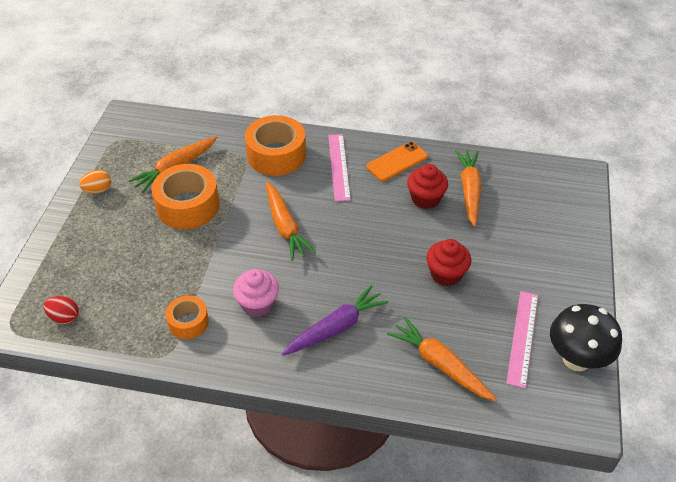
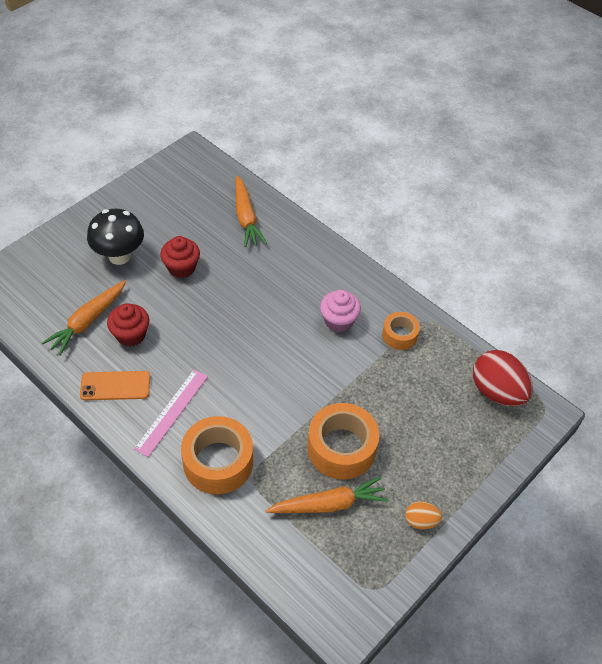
camera: 150 degrees left, 5 degrees up
(65, 317) = (497, 392): red egg -> red egg, size x1.98
(285, 226) = (269, 376): orange carrot -> none
(335, 328) = (294, 274): purple carrot -> none
(522, 337) = (177, 204): pink ruler -> none
(576, 359) = (160, 177): black mushroom -> black mushroom (119, 256)

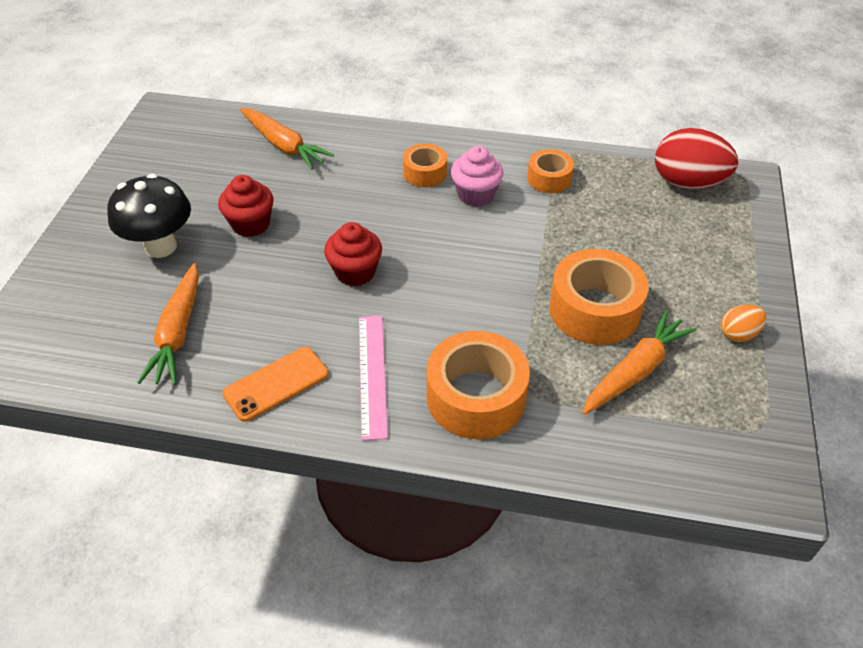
camera: 30 degrees left, 5 degrees down
(131, 335) = (248, 320): red cupcake -> red cupcake (355, 272)
(319, 286) = (425, 173): none -> orange tape

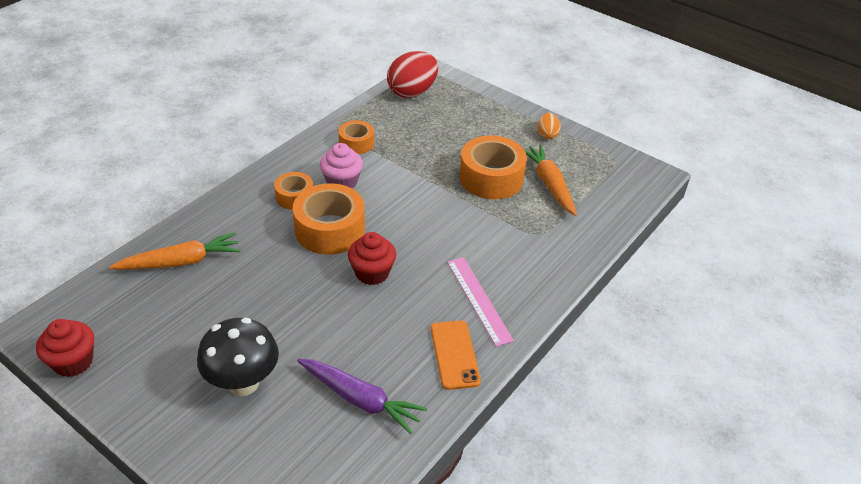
camera: 65 degrees left, 5 degrees down
(178, 332) = (360, 399): orange carrot -> purple carrot
(251, 224) = (266, 315): red cupcake -> red cupcake (73, 362)
(372, 374) = (479, 300): pink ruler -> pink ruler turned 45 degrees clockwise
(476, 397) = (529, 258): orange tape -> orange tape (330, 230)

